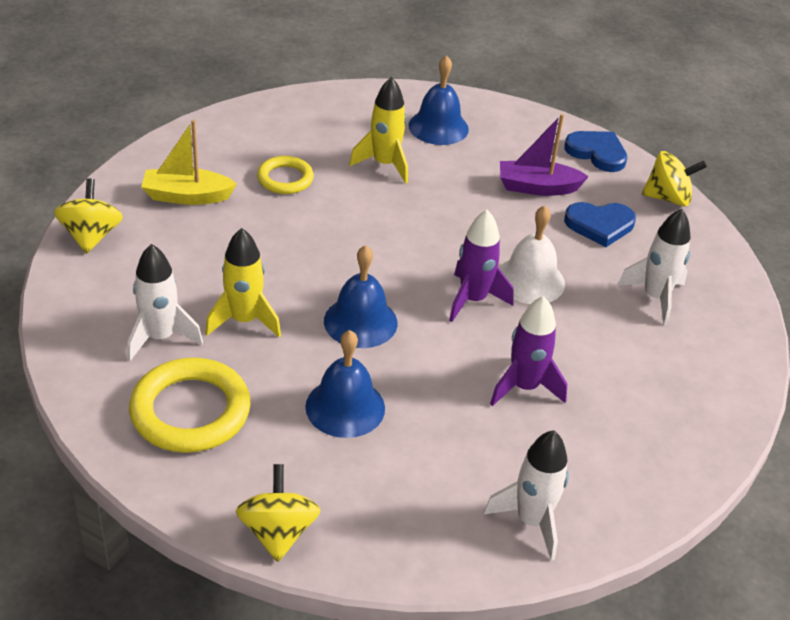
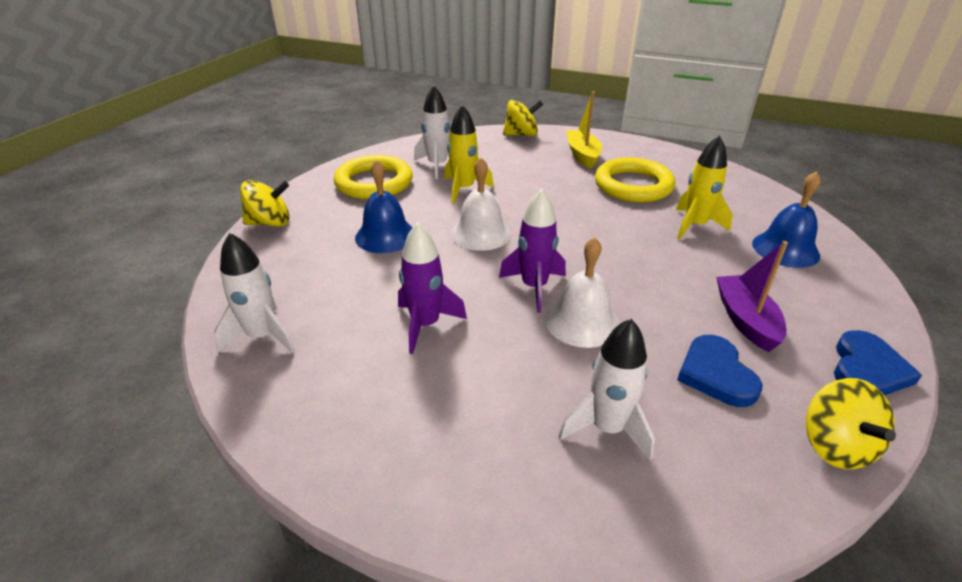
camera: 85 degrees right, 5 degrees down
(285, 179) = (633, 185): yellow ring -> yellow ring, size x1.70
(360, 322) = (480, 233): blue bell -> white bell

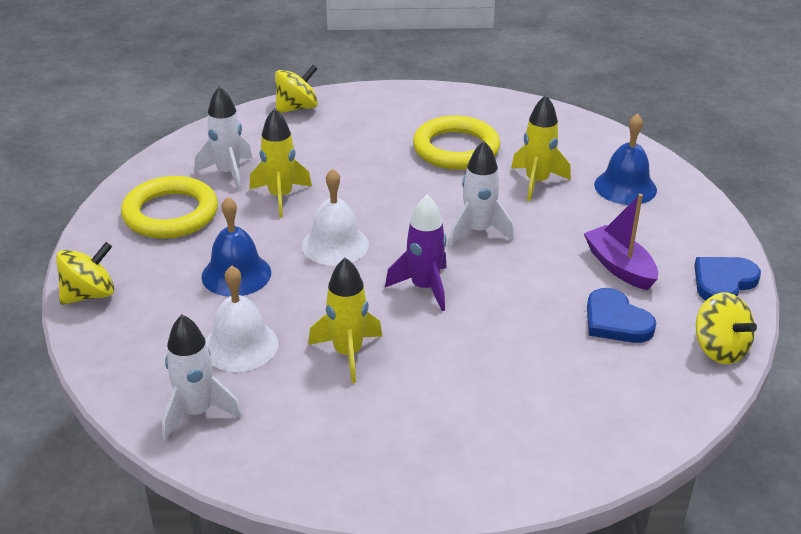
camera: 25 degrees left, 0 degrees up
(425, 325) = (347, 353): purple rocket -> yellow rocket
(582, 155) = (382, 121): yellow boat -> none
(582, 322) = (486, 308): white bell -> white bell (240, 345)
(607, 428) = (555, 390): white rocket -> white rocket (478, 231)
(867, 369) = (723, 282): blue heart -> blue heart turned 135 degrees counterclockwise

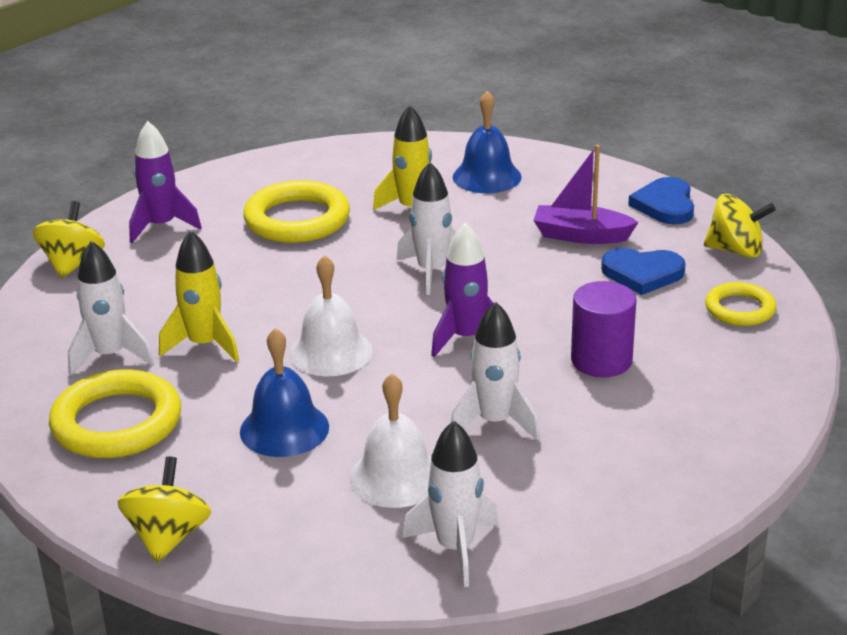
camera: 45 degrees left, 5 degrees down
(347, 353) = (495, 422): yellow rocket -> white rocket
(376, 110) = (161, 226): none -> purple rocket
(481, 361) = (601, 360): none -> purple cylinder
(643, 393) = (740, 309): none -> yellow ring

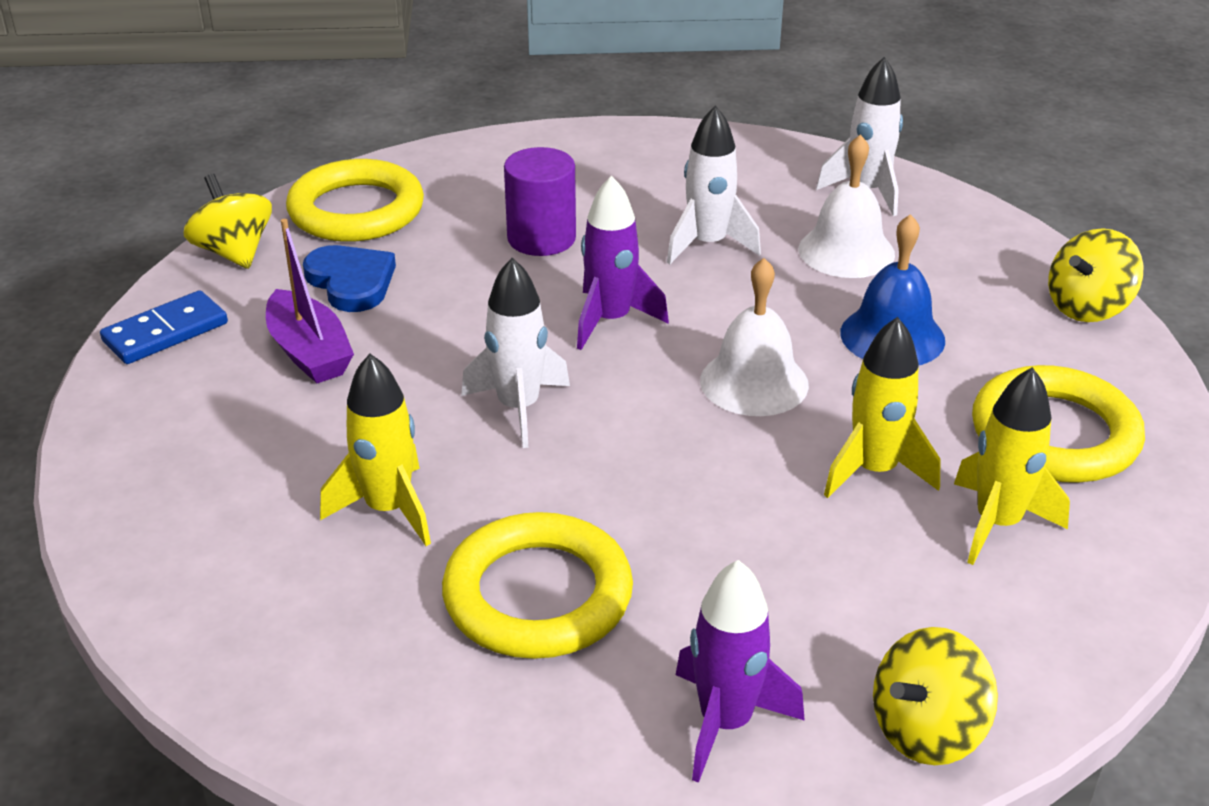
camera: 135 degrees left, 5 degrees up
(110, 355) = (997, 524): white rocket -> yellow rocket
(487, 176) = (220, 500): blue bell -> none
(665, 205) = (165, 332): blue heart -> blue domino
(740, 309) = (356, 210): yellow ring -> yellow ring, size x1.70

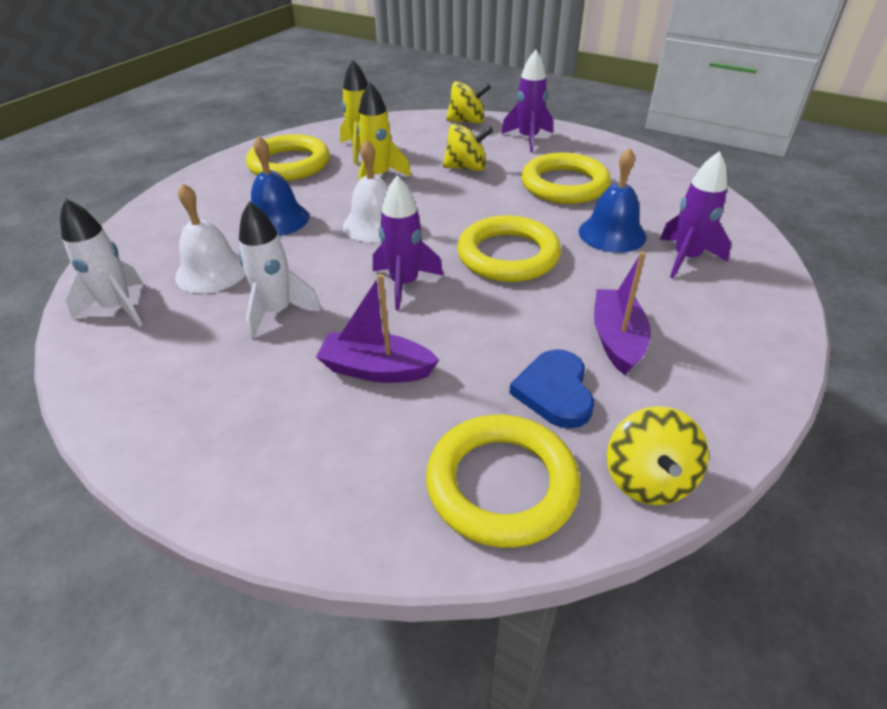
camera: 145 degrees left, 5 degrees up
(165, 332) = (729, 405): blue domino -> none
(252, 506) = (686, 258): none -> purple rocket
(388, 509) = (612, 234): yellow rocket -> blue bell
(518, 408) = (508, 255): white rocket -> yellow ring
(541, 238) = (376, 369): purple cylinder -> purple boat
(1087, 307) = (170, 198): yellow spinning top -> yellow spinning top (466, 168)

